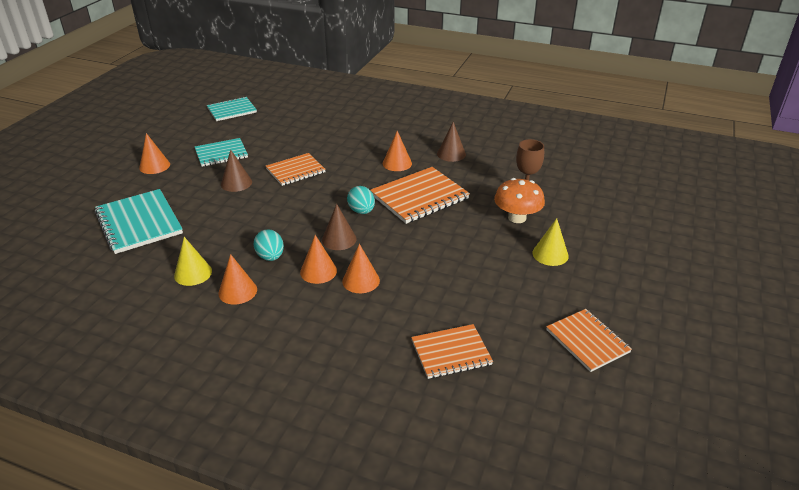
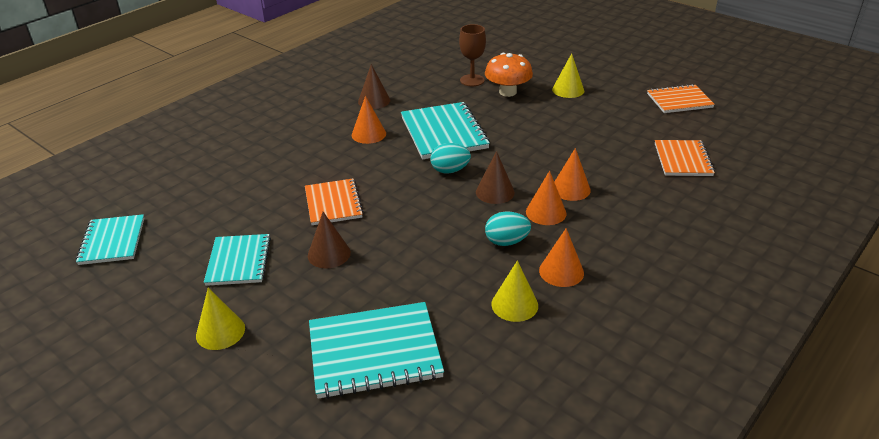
camera: 70 degrees left, 0 degrees up
(154, 166) = (220, 332): orange cone -> yellow cone
(419, 197) = (444, 133): orange notebook -> turquoise notebook

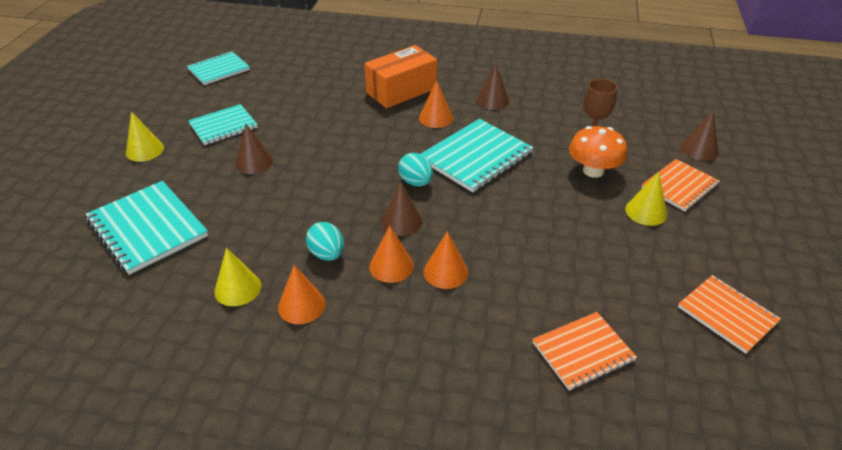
camera: 60 degrees right, 5 degrees up
(305, 138) = (401, 90): none -> orange box
(333, 203) = (320, 139): orange notebook -> orange notebook (679, 186)
(520, 48) = (699, 149): none -> brown cone

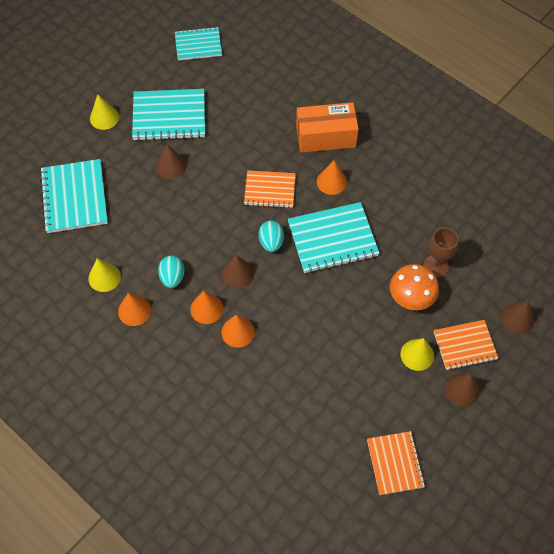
camera: 30 degrees right, 20 degrees up
(223, 126) = (169, 116): turquoise notebook -> turquoise notebook, size x1.54
(492, 100) = (391, 183): brown cone -> brown cone (462, 389)
(583, 352) = (278, 436): orange notebook -> orange notebook (270, 190)

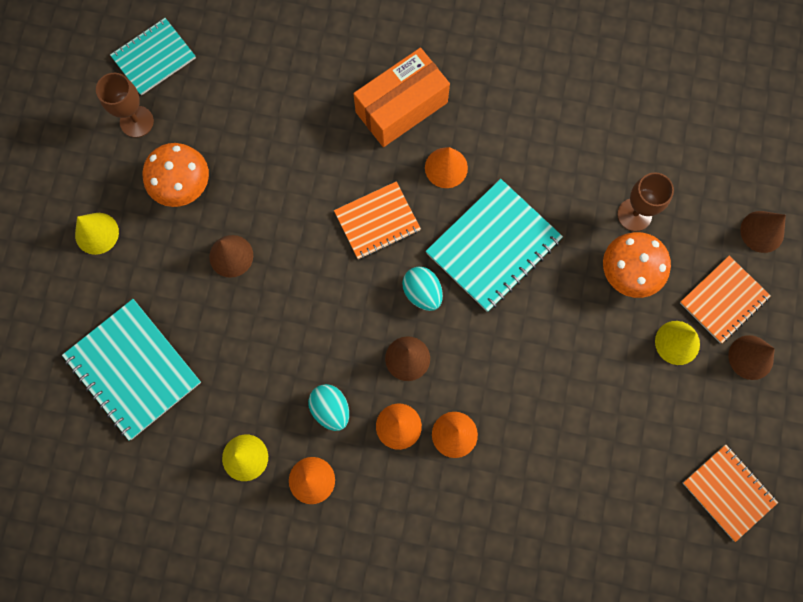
camera: 30 degrees left, 15 degrees up
(166, 72) = (136, 121): none -> brown goblet
(169, 116) = (182, 185): turquoise notebook -> orange mushroom

